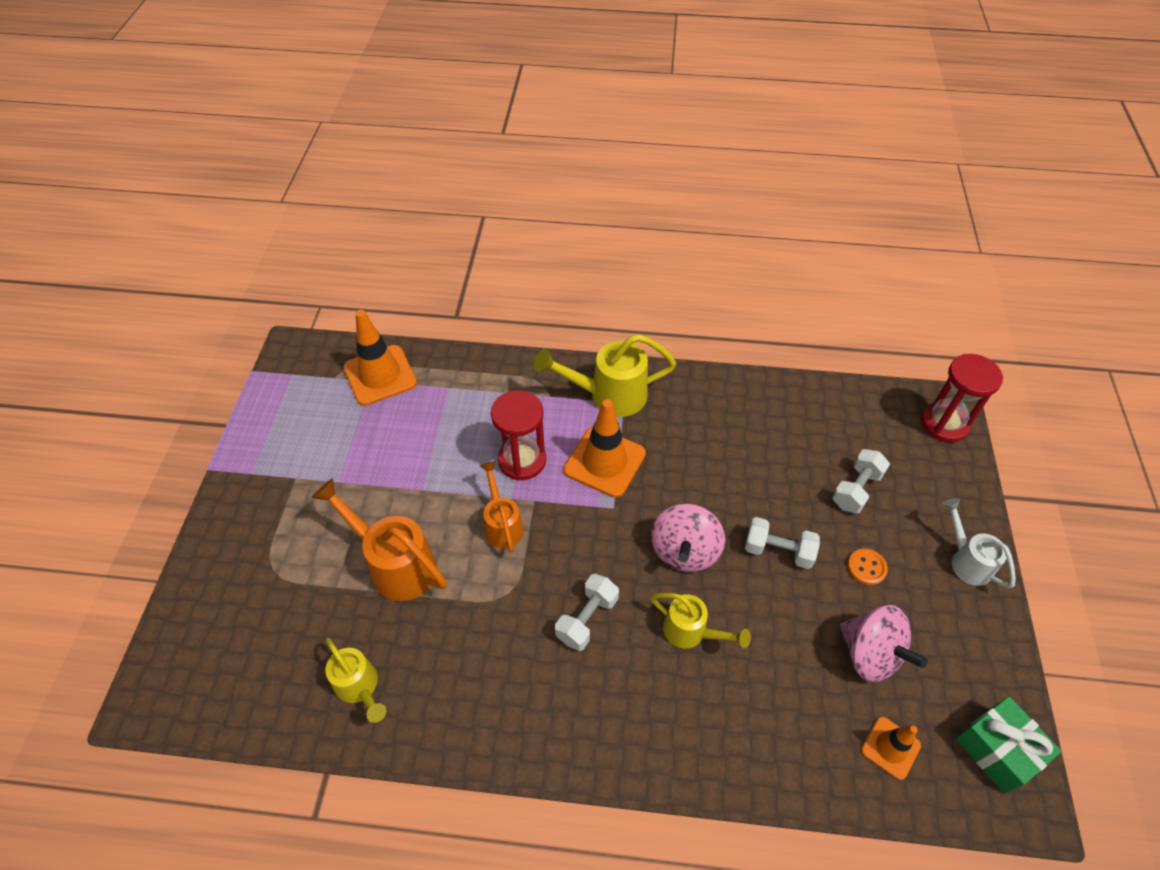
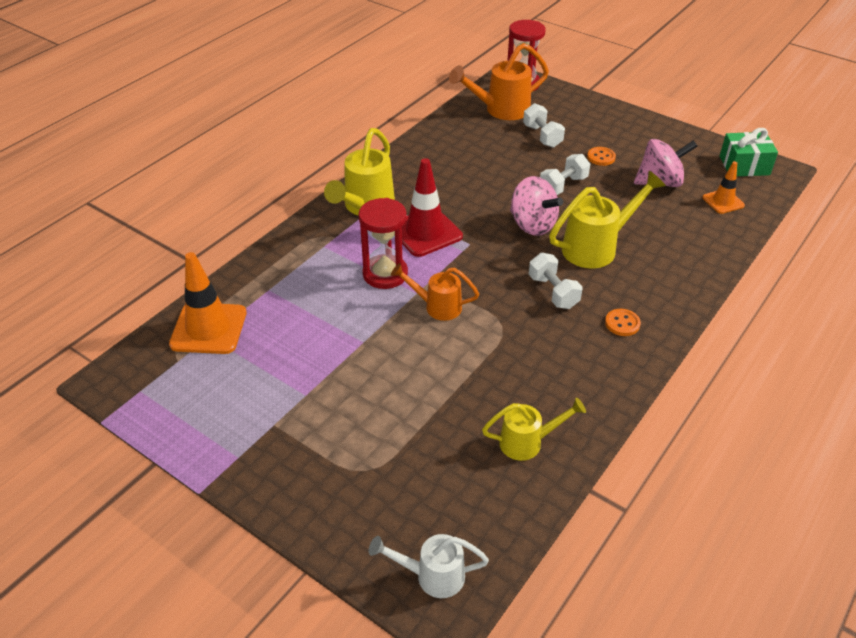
camera: 60 degrees left, 10 degrees down
(395, 564) = (424, 383): orange watering can -> orange watering can (500, 110)
(578, 710) = (622, 323): none -> orange button
(604, 462) = (425, 232): orange traffic cone -> red traffic cone
(691, 632) = (597, 247): yellow watering can -> yellow watering can, size x1.60
(966, 560) = (622, 121): white watering can -> white watering can (432, 576)

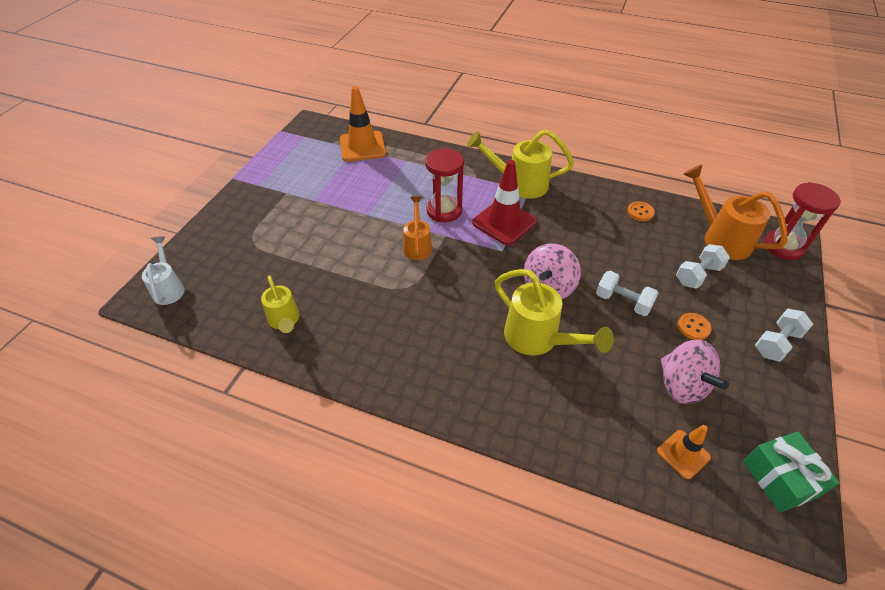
camera: 75 degrees right, 5 degrees up
(553, 292) = (461, 314): white dumbbell -> white dumbbell (776, 343)
(622, 323) = (435, 370): orange button -> orange button (640, 212)

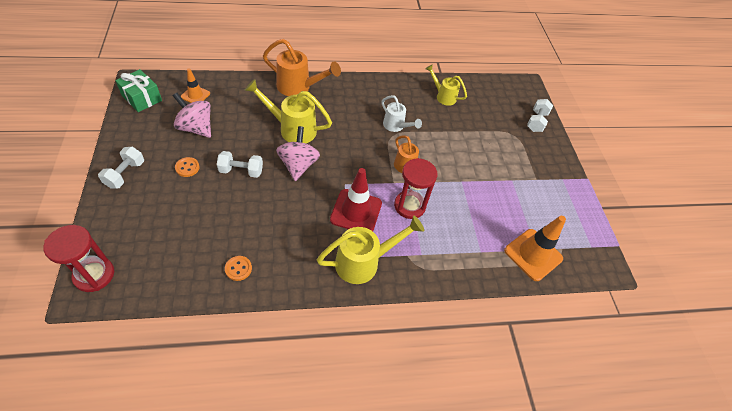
camera: 145 degrees right, 5 degrees up
(169, 288) = (521, 94): white watering can -> white watering can (396, 126)
(697, 275) = (182, 214): white dumbbell -> white dumbbell (536, 122)
(720, 238) = (158, 263): orange watering can -> orange watering can (299, 87)

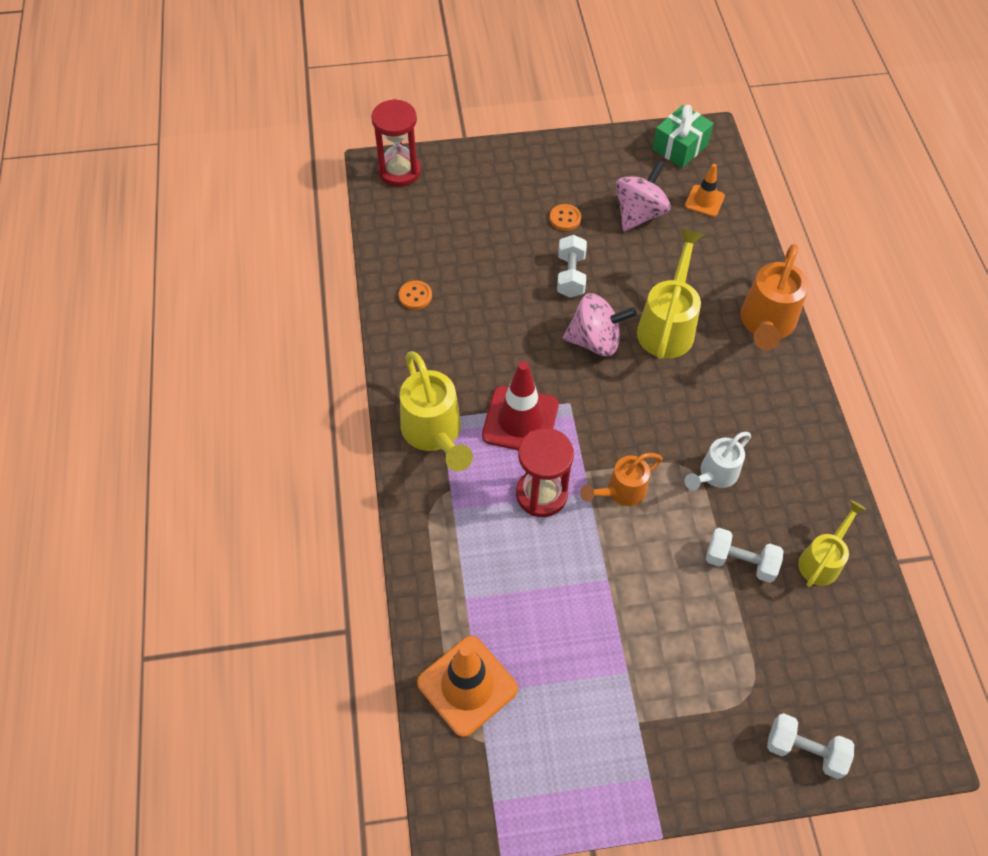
camera: 95 degrees right, 5 degrees up
(125, 174) = (542, 162): white dumbbell -> white dumbbell (740, 562)

